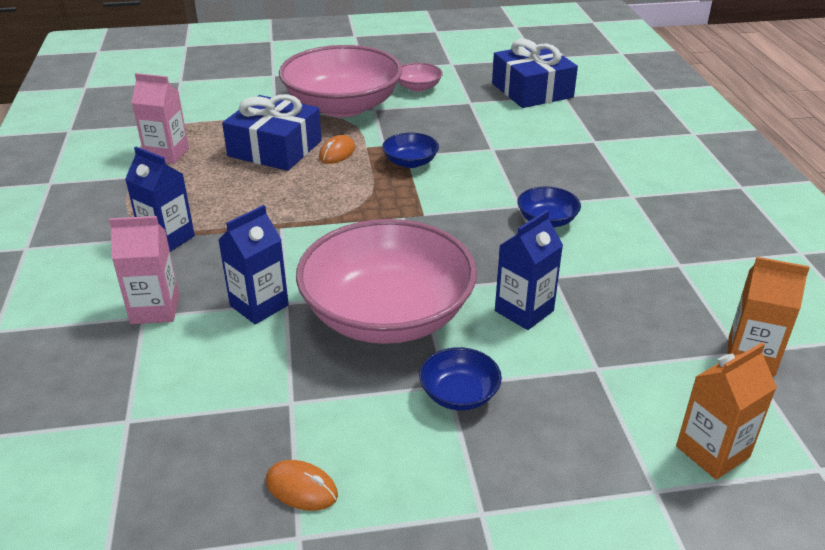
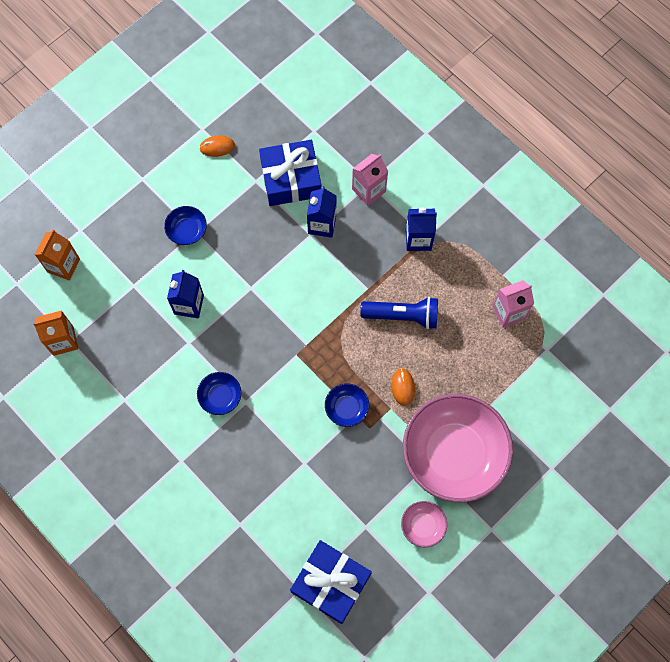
camera: 145 degrees right, 35 degrees up
(271, 193) = (403, 316): none -> blue flashlight
(275, 148) = (447, 365): blue gift -> blue gift (291, 179)
(387, 314) = (254, 258): pink bowl -> none

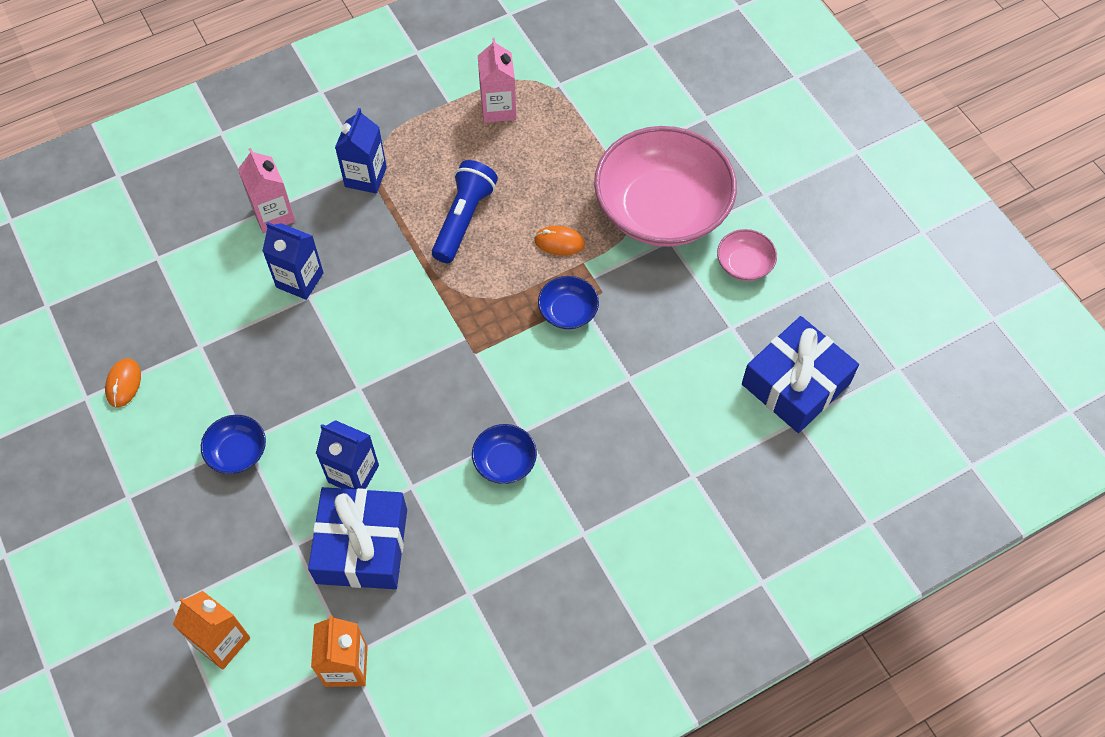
camera: 75 degrees left, 10 degrees down
(291, 179) = (216, 301): blue gift -> blue gift (362, 546)

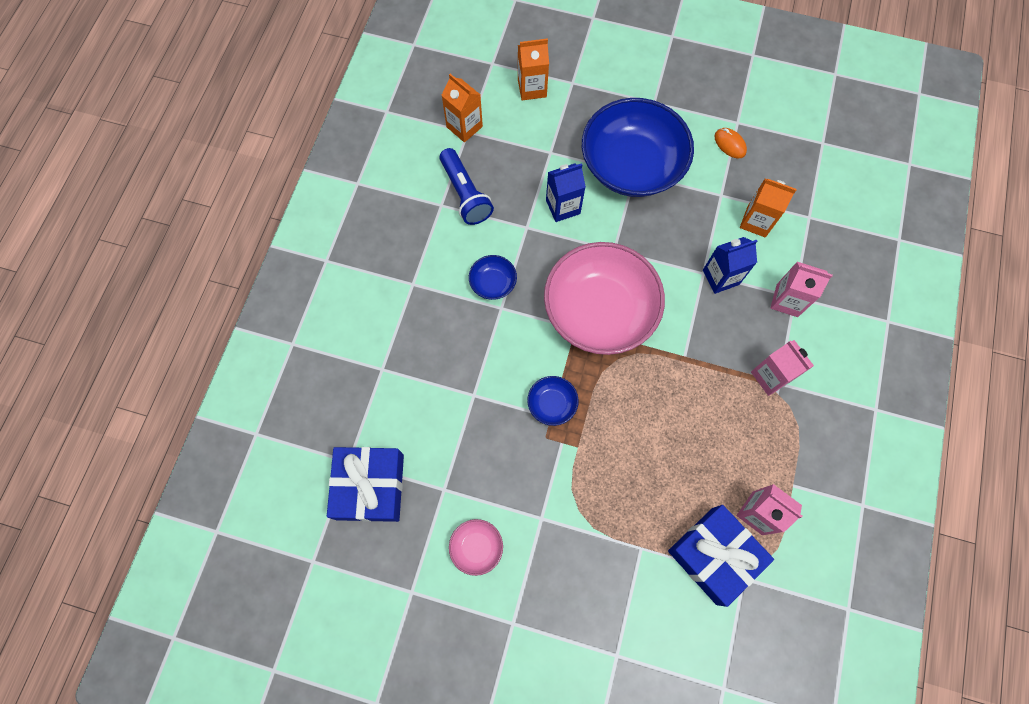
camera: 135 degrees right, 10 degrees up
(205, 295) = (756, 221): none -> orange carton
(237, 452) = (631, 165): blue bowl -> blue bowl, size x2.39
(362, 546) = (517, 179): blue gift -> blue gift (714, 555)
(365, 177) = (770, 376): blue carton -> pink carton
(464, 219) = (680, 406): blue flashlight -> blue flashlight (465, 194)
(559, 242) = (607, 447): orange mouse -> none
(662, 209) = (569, 538): pink bowl -> pink bowl (599, 310)

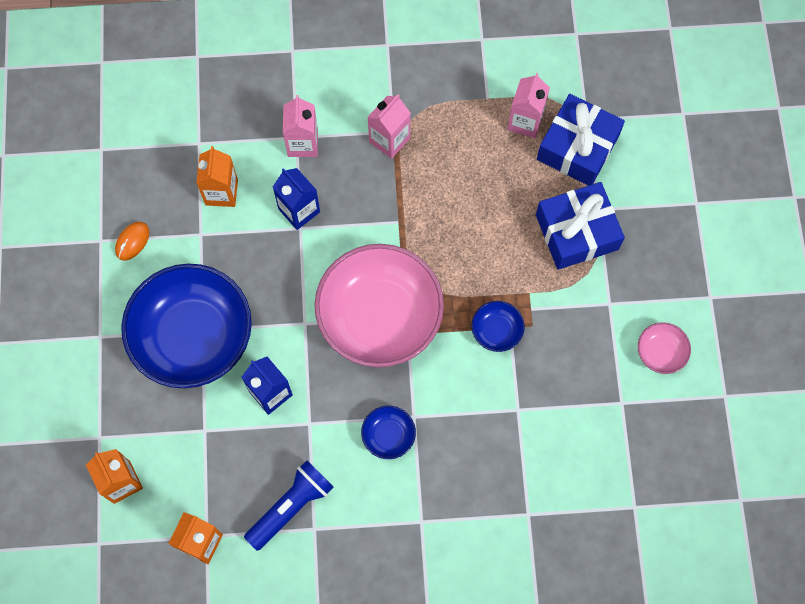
camera: 110 degrees left, 0 degrees up
(370, 486) = (649, 475): blue gift -> blue gift (577, 232)

